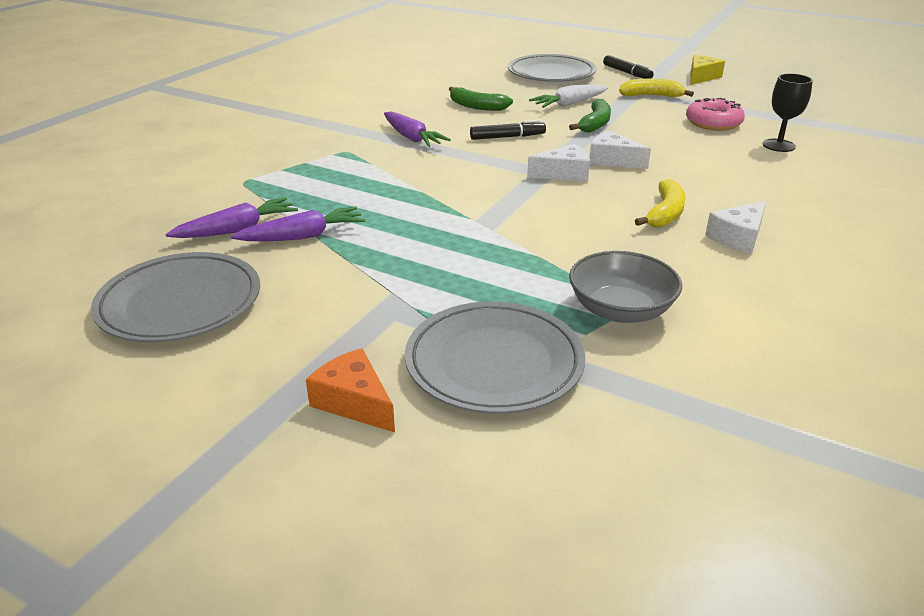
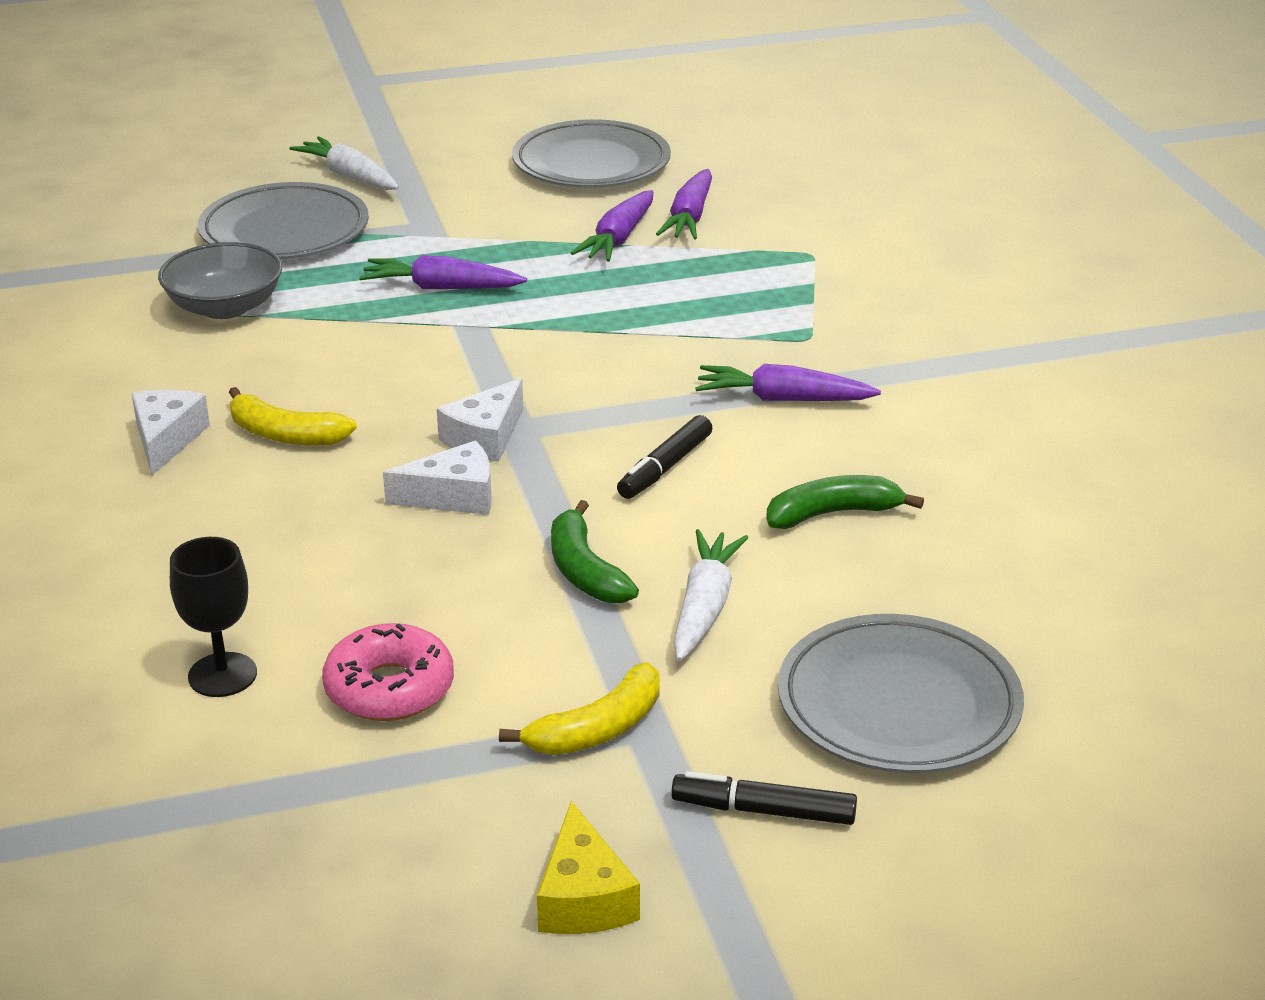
camera: 135 degrees right, 0 degrees up
(354, 402) = (349, 176): orange cheese -> white carrot
(460, 255) = (441, 288): none -> purple carrot
(665, 213) = (285, 434): yellow banana -> yellow banana turned 45 degrees counterclockwise

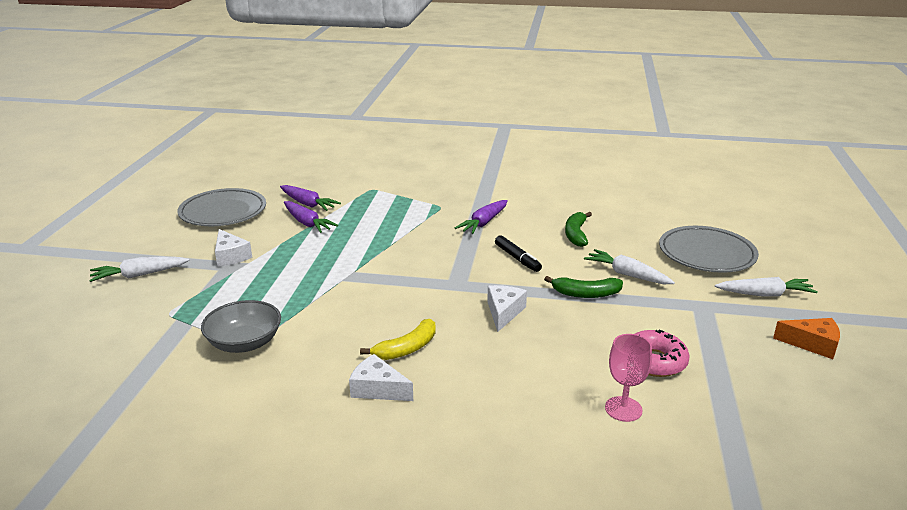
camera: 65 degrees left, 5 degrees down
(222, 675) = (623, 409): black goblet -> pink goblet
(284, 231) = (177, 307): grey plate -> none
(441, 288) = (301, 275): purple carrot -> none
(485, 437) = (458, 294): white cheese -> white cheese (230, 256)
(583, 897) = (812, 344): yellow cheese -> orange cheese
(597, 729) = (703, 316): yellow banana -> none
(763, 811) = (765, 294): black marker -> white carrot

